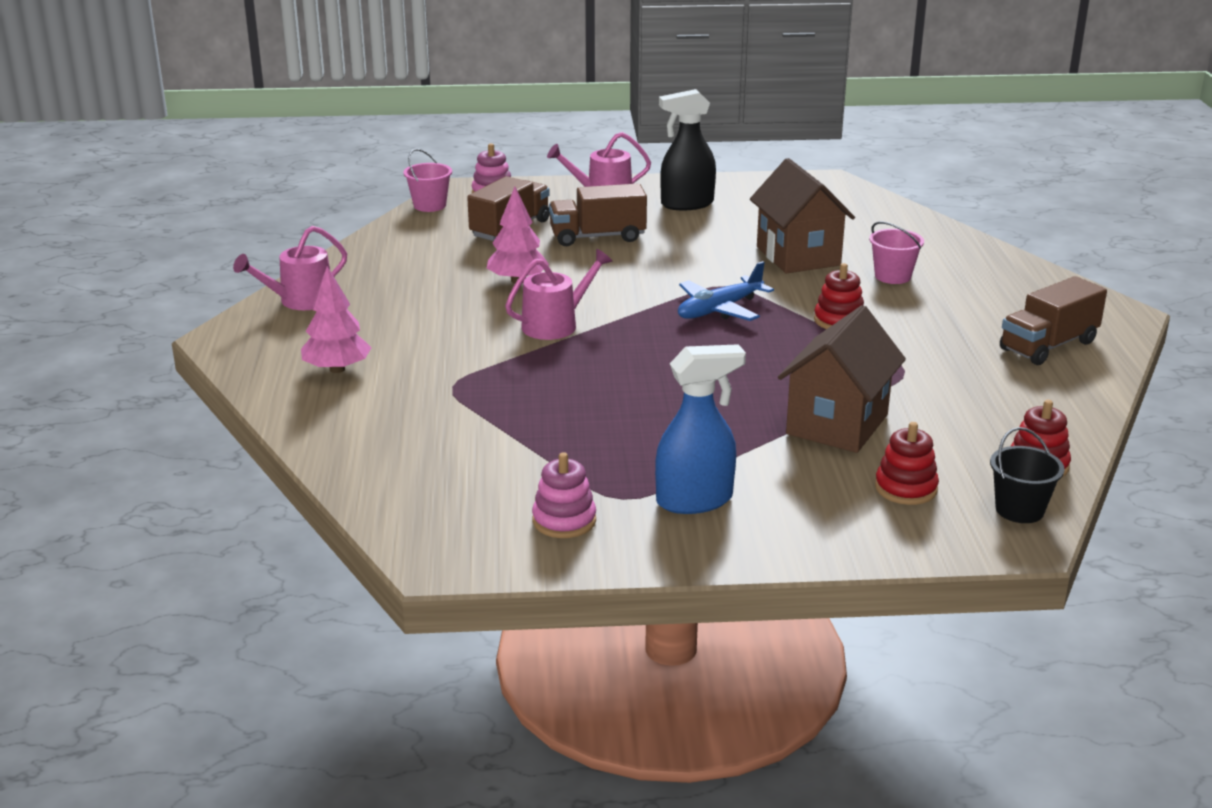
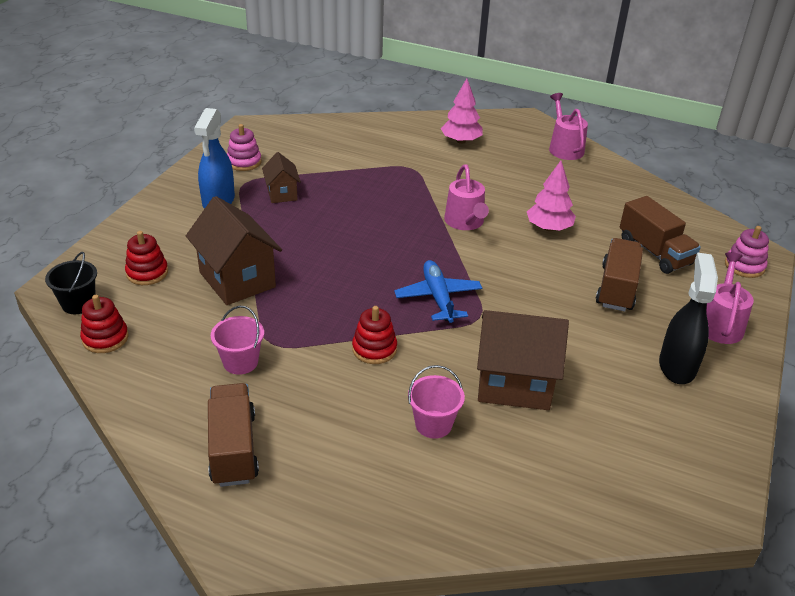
camera: 115 degrees right, 10 degrees up
(429, 205) = (723, 229): pink bucket -> pink bucket (240, 362)
(620, 458) = (282, 194): none -> brown house

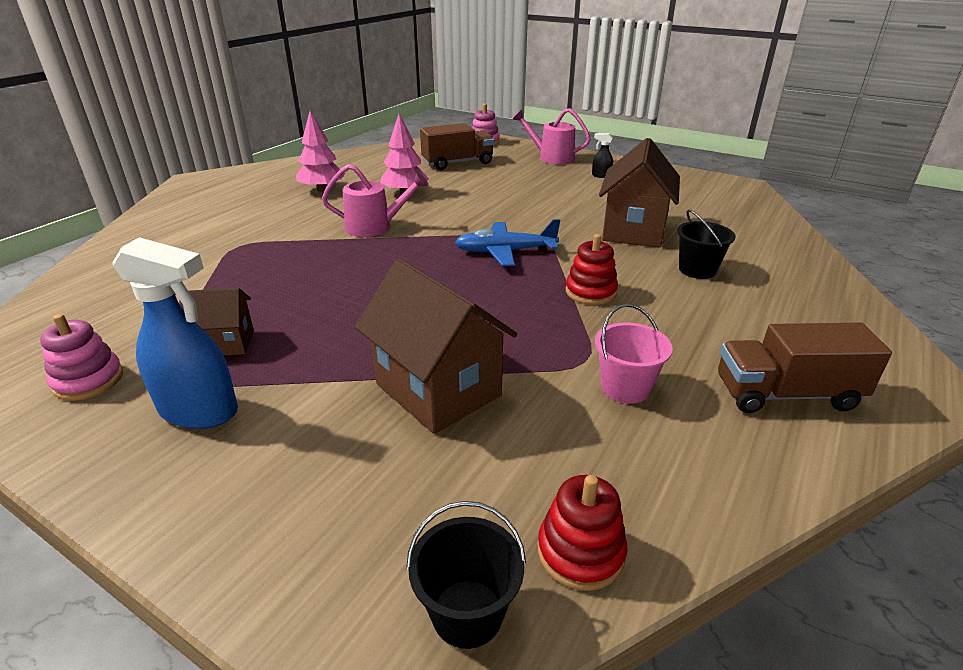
camera: 80 degrees left, 5 degrees down
(147, 273) = (388, 500): red stacking toy -> none
(237, 280) = (438, 390): brown house -> brown house turned 75 degrees clockwise
(433, 424) = (697, 270): pink bucket -> black bucket
(461, 141) = (205, 214): pink tree -> pink tree (322, 189)
(564, 148) = (269, 171): pink watering can -> none
(616, 288) = (504, 180): brown truck -> none
(677, 366) = (601, 176): black spray bottle -> black spray bottle, size x0.45

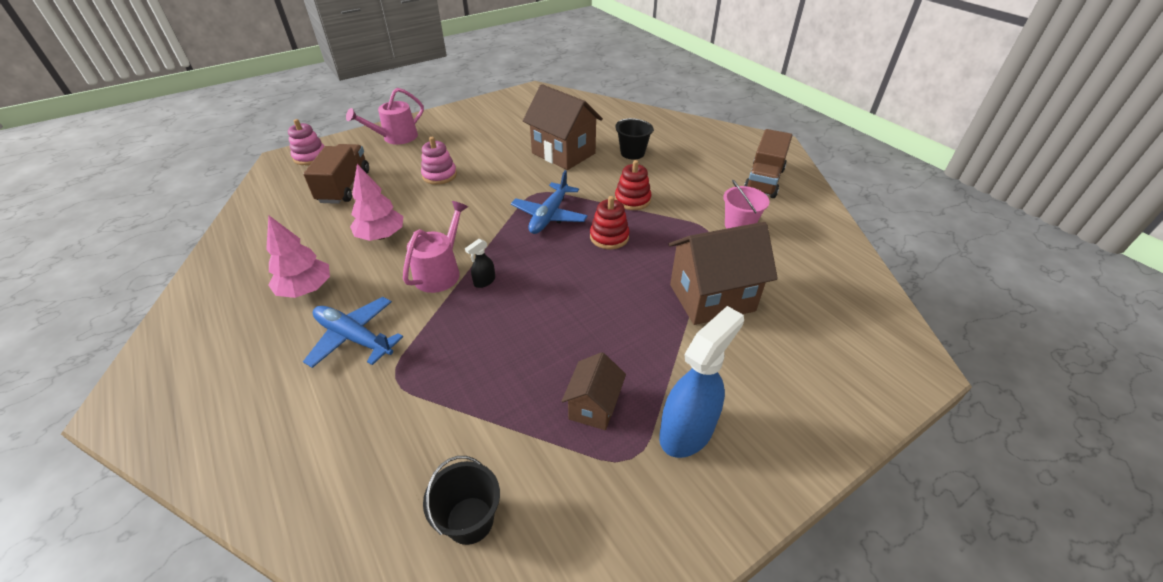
camera: 65 degrees left, 10 degrees up
(88, 380) = (606, 517): pink stacking toy -> pink stacking toy (439, 175)
(277, 219) = (354, 337): none -> blue plane
(467, 613) = (887, 333): black bucket -> black bucket (470, 520)
(580, 552) = (855, 285): red stacking toy -> red stacking toy (609, 237)
(601, 176) = (459, 130): black spray bottle -> black spray bottle (484, 281)

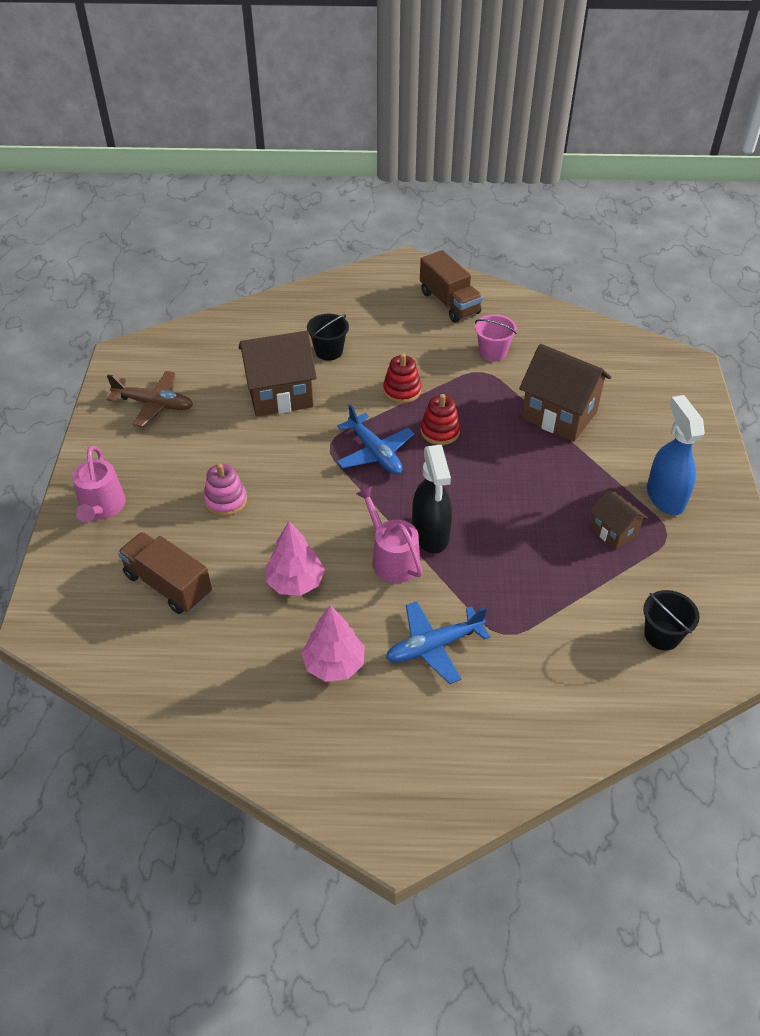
camera: 55 degrees left, 5 degrees up
(310, 157) = (63, 597): pink stacking toy -> none
(484, 281) = (430, 534): black spray bottle -> black spray bottle, size x2.24
(503, 116) = (154, 404): none -> brown plane
(712, 298) = (559, 415): brown house -> brown house turned 75 degrees counterclockwise

